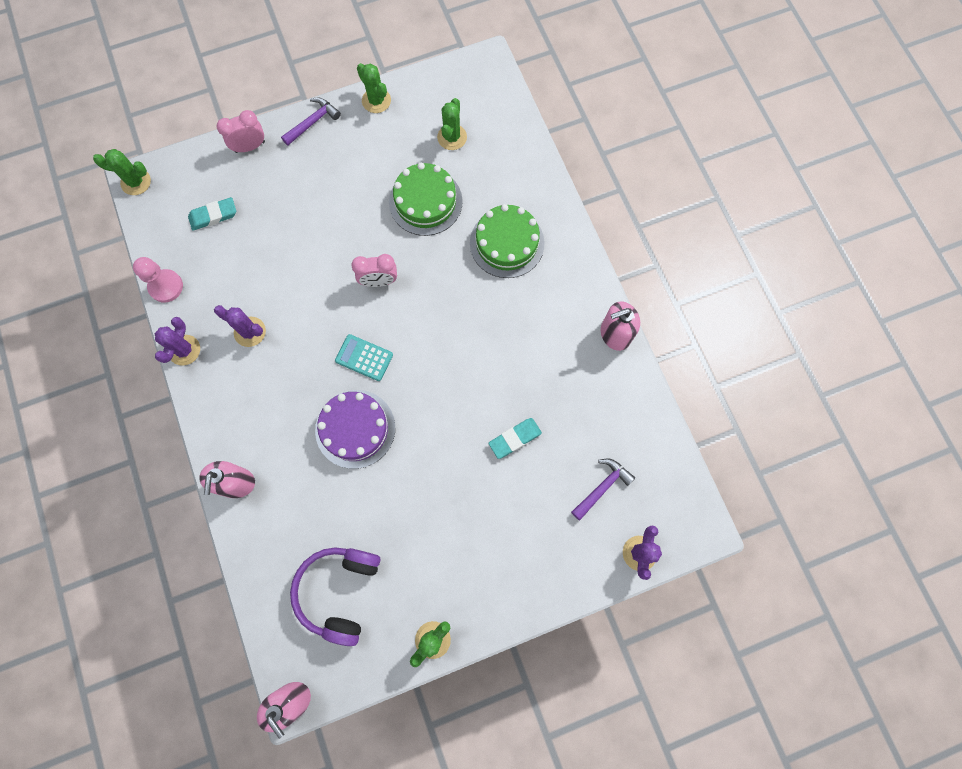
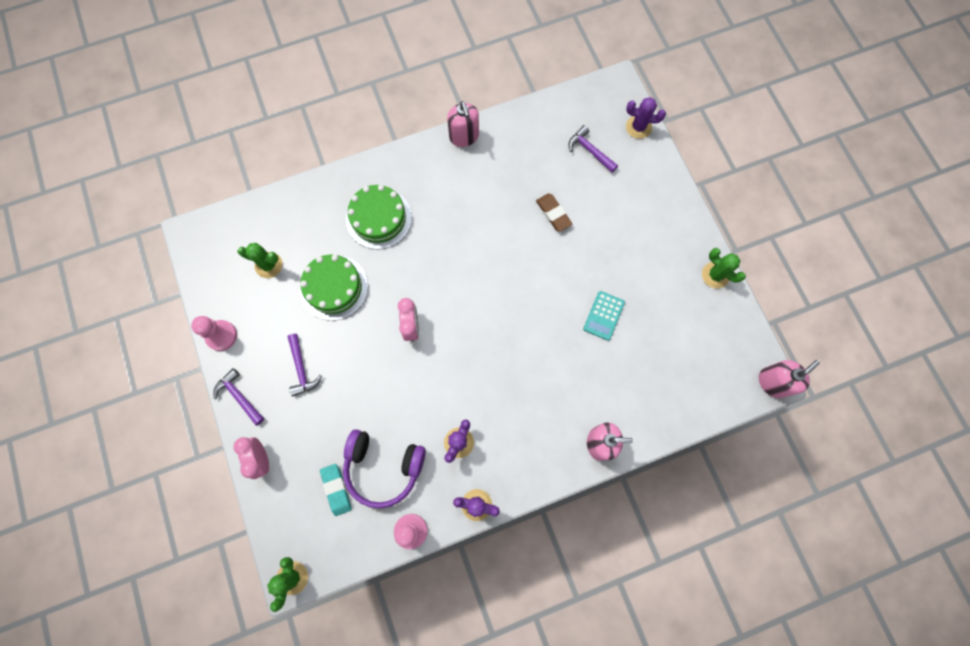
camera: 90 degrees left, 0 degrees up
(338, 176) = (301, 369): none -> purple hammer
(339, 591) = (685, 349): purple headphones -> purple headphones (383, 467)
(355, 429) = (548, 342): purple cake -> none
(364, 358) = (484, 337): turquoise calculator -> turquoise calculator (604, 315)
(376, 100) = (221, 335): green cactus -> pink pawn
(515, 438) = (553, 213): turquoise eraser -> brown eraser

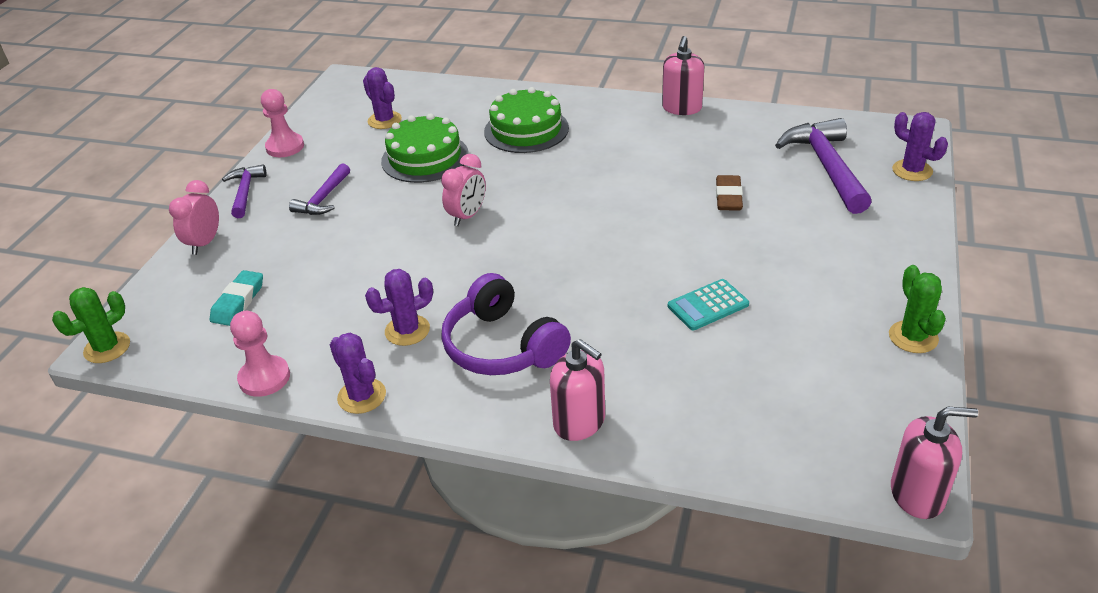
camera: 40 degrees right, 35 degrees down
(268, 265) = (384, 120): green cactus -> purple cactus
(383, 467) = (304, 309): purple headphones -> purple headphones (502, 346)
(590, 151) = (826, 167): purple hammer -> purple hammer, size x1.77

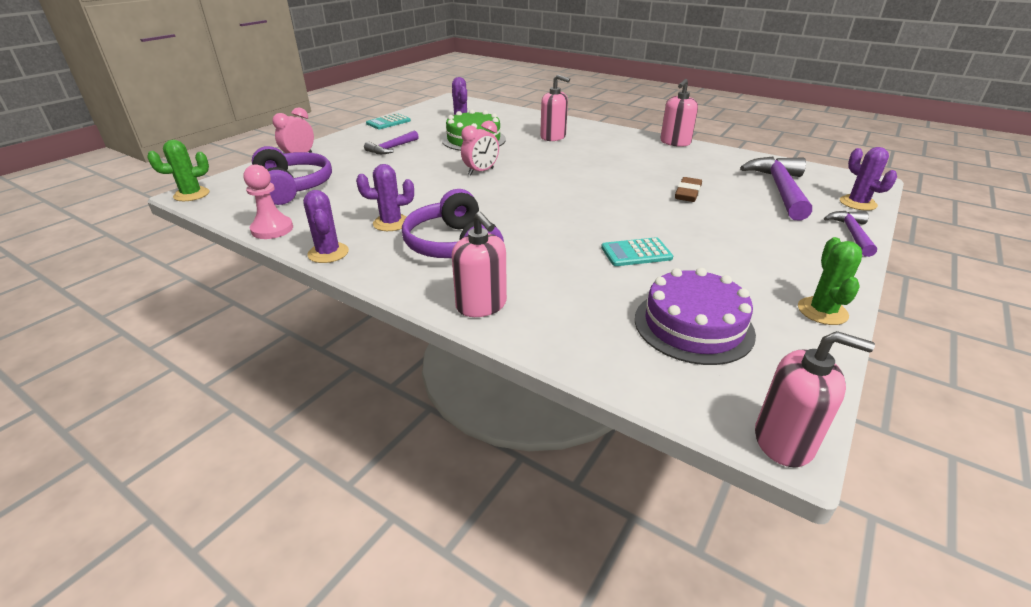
camera: 15 degrees right, 5 degrees down
(238, 302) = (293, 187): turquoise eraser -> purple headphones
(245, 192) = (346, 138): purple hammer -> purple hammer (852, 234)
(285, 147) = (388, 122): pink pawn -> turquoise calculator
(526, 130) = (553, 137): green cake -> pink soap dispenser
(800, 389) = (693, 325): none -> purple cake

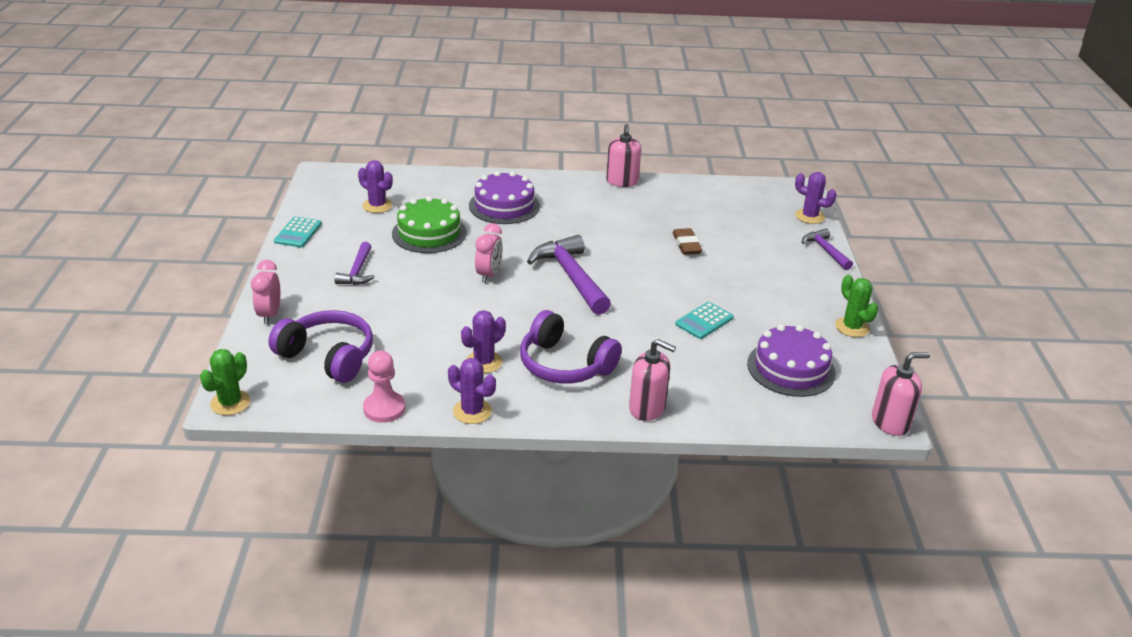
camera: 35 degrees left, 0 degrees up
(553, 137) = (504, 206): pink soap dispenser -> purple cake
(780, 189) = (748, 218): purple hammer -> purple hammer (571, 277)

